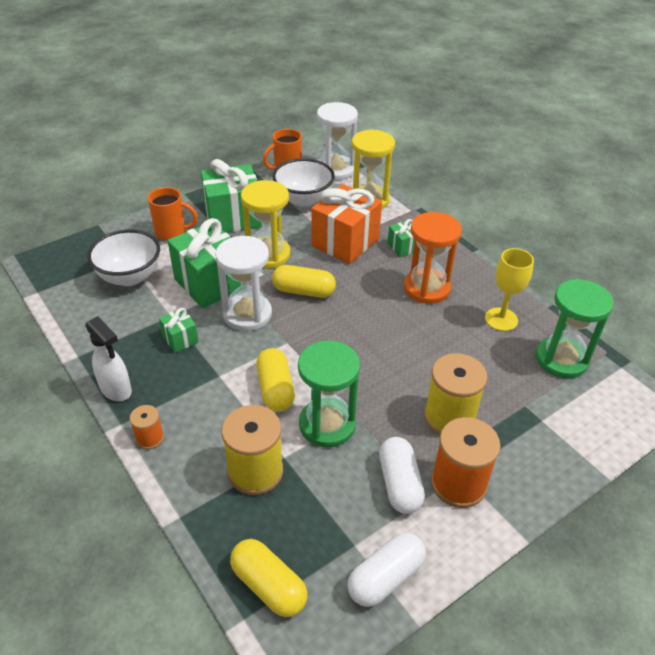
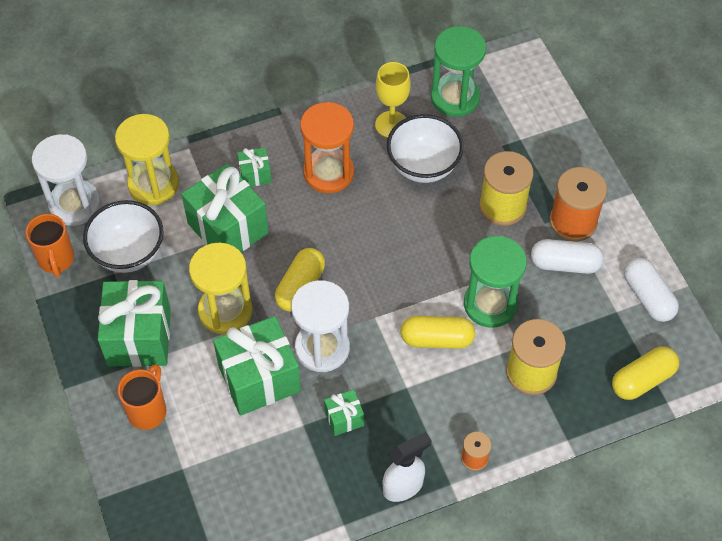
camera: 75 degrees left, 15 degrees up
(130, 277) = (221, 464): white bowl -> white bowl (423, 166)
(345, 242) = (228, 228): orange gift -> green gift

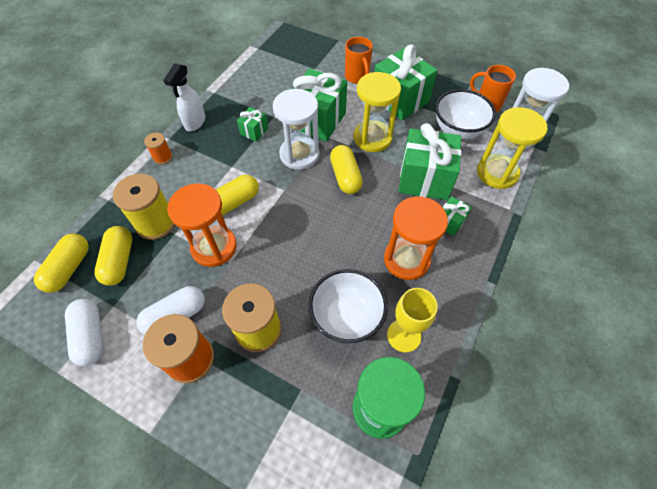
camera: 140 degrees right, 0 degrees up
(490, 304) = (214, 247): green hourglass -> orange hourglass
(589, 353) = (119, 261): none -> yellow capsule
(648, 297) = (91, 336): white capsule -> white capsule turned 45 degrees clockwise

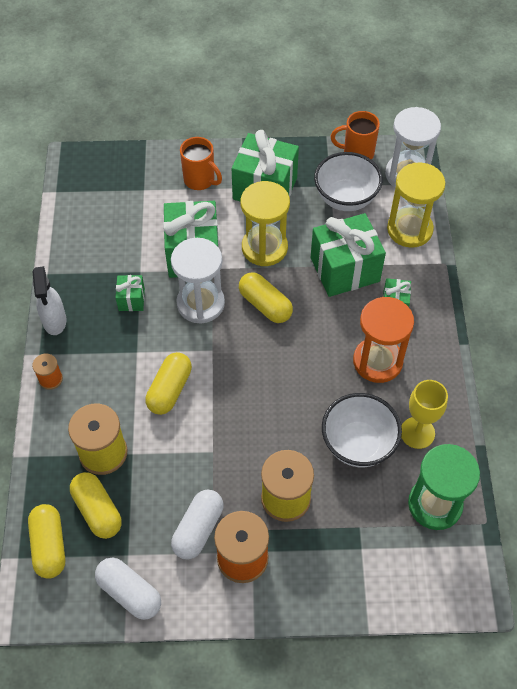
camera: 30 degrees left, 0 degrees up
(214, 247) = (184, 445): orange hourglass -> none

